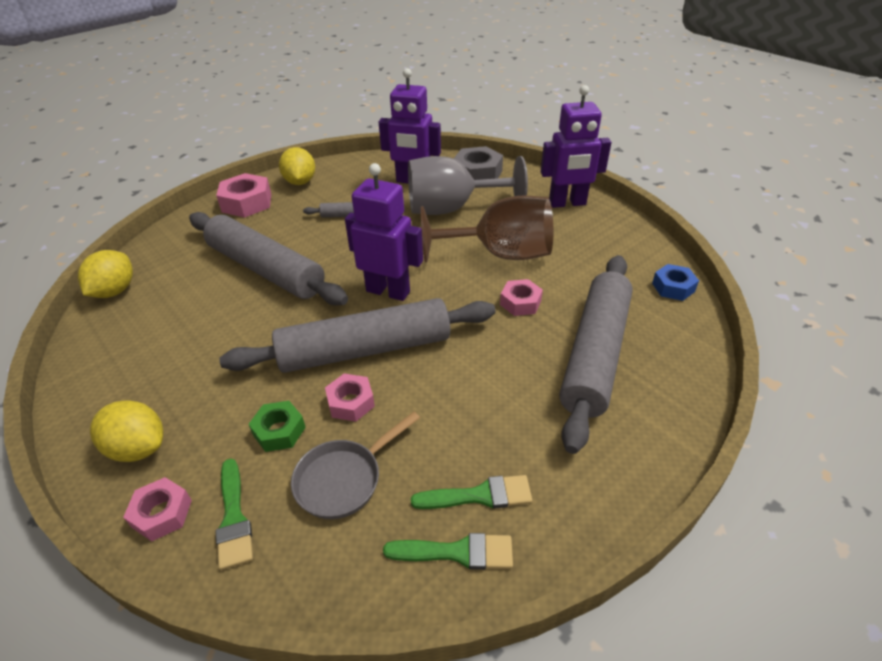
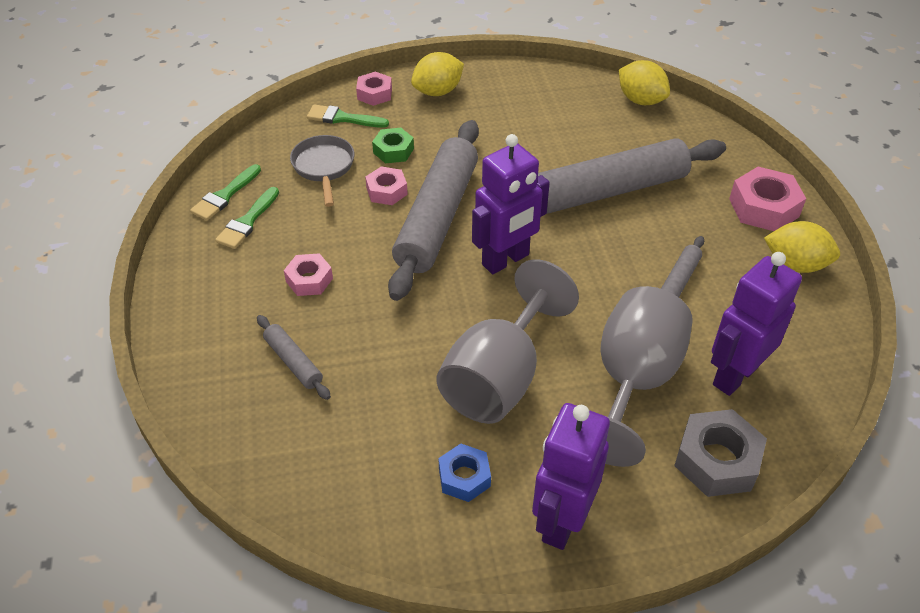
camera: 120 degrees right, 5 degrees up
(500, 254) = (499, 377): brown goblet -> grey goblet
(520, 302) = (406, 348): pink nut -> pink nut (309, 280)
(595, 354) = (293, 362): grey rolling pin -> grey rolling pin, size x0.44
(673, 287) = (311, 502): blue nut -> blue nut (464, 477)

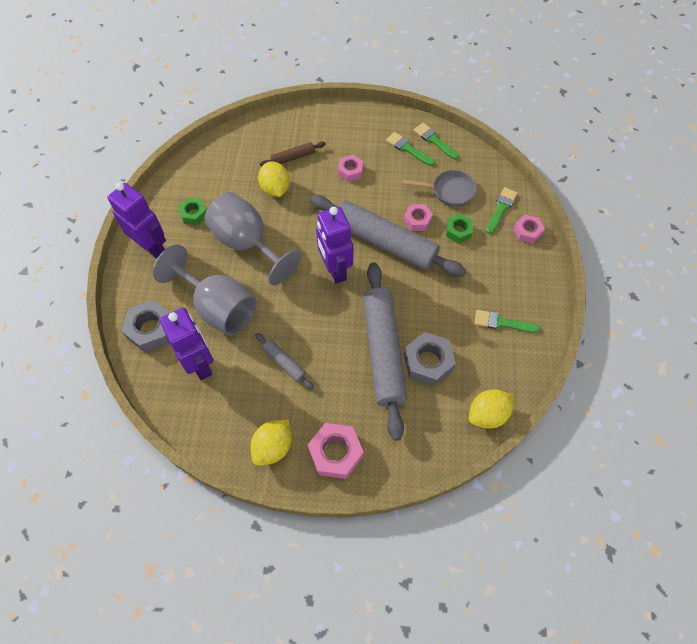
camera: 105 degrees right, 15 degrees up
(293, 362) = (293, 157): grey rolling pin -> brown rolling pin
(438, 91) = (523, 271): yellow lemon -> yellow lemon (275, 189)
(464, 477) = (194, 214): blue nut -> green nut
(518, 101) = (502, 323): none -> green brush
(602, 151) = (428, 362): none -> grey nut

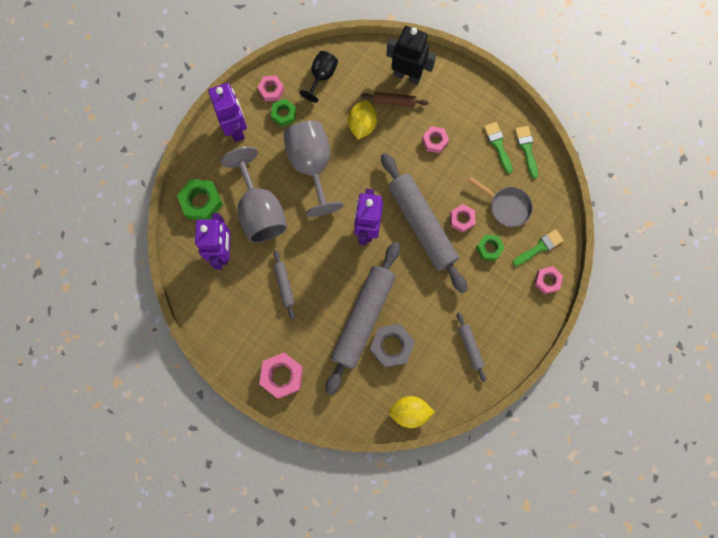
camera: 30 degrees right, 15 degrees up
(151, 330) = (201, 202): grey nut -> green nut
(170, 200) = (271, 90): none -> pink nut
(213, 168) = (322, 76): none -> black goblet
(273, 447) = (241, 345): yellow lemon -> none
(292, 133) = (407, 75): none -> black robot
(502, 323) = (470, 347): green brush -> grey rolling pin

